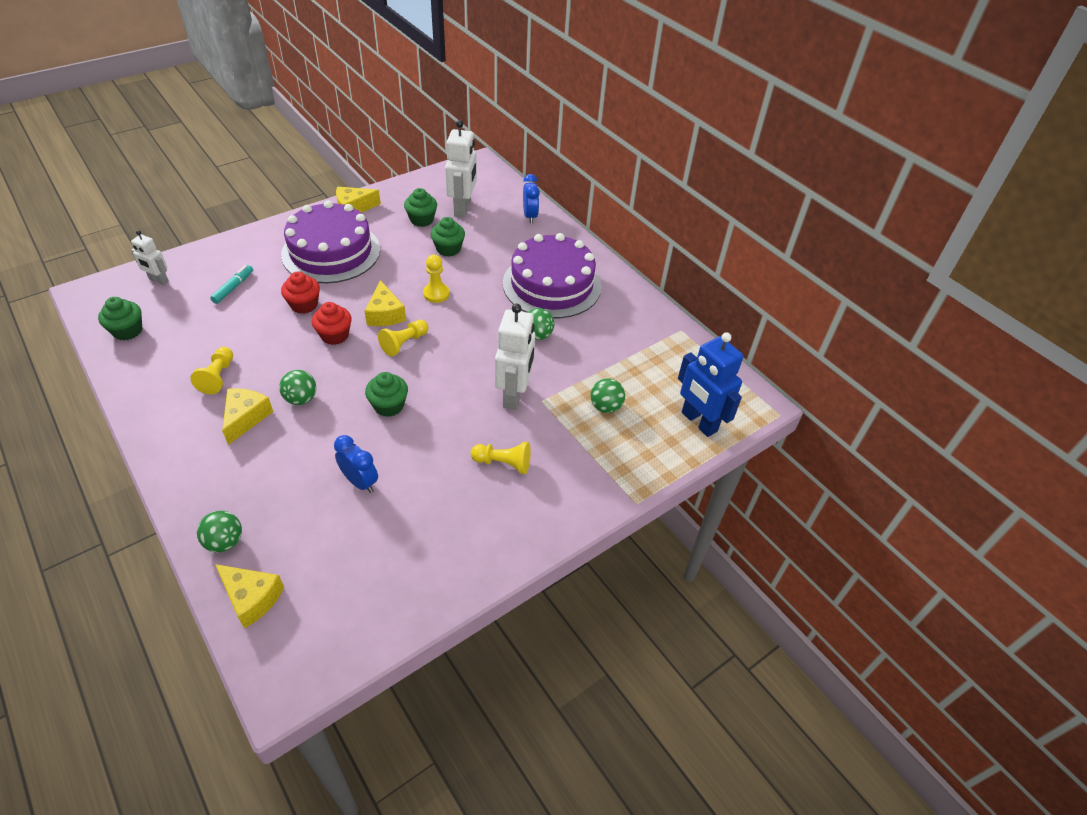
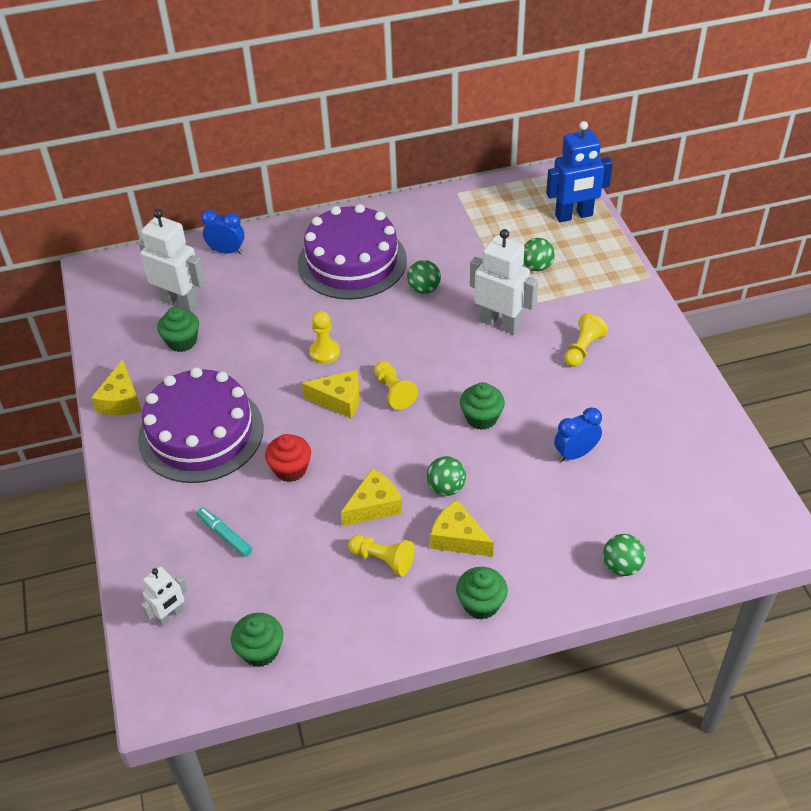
camera: 65 degrees left, 0 degrees up
(251, 598) = (690, 549): yellow cheese -> yellow cheese (374, 506)
(335, 335) = (356, 447): red cupcake -> none
(448, 249) = (250, 328): green cupcake -> green cupcake (481, 604)

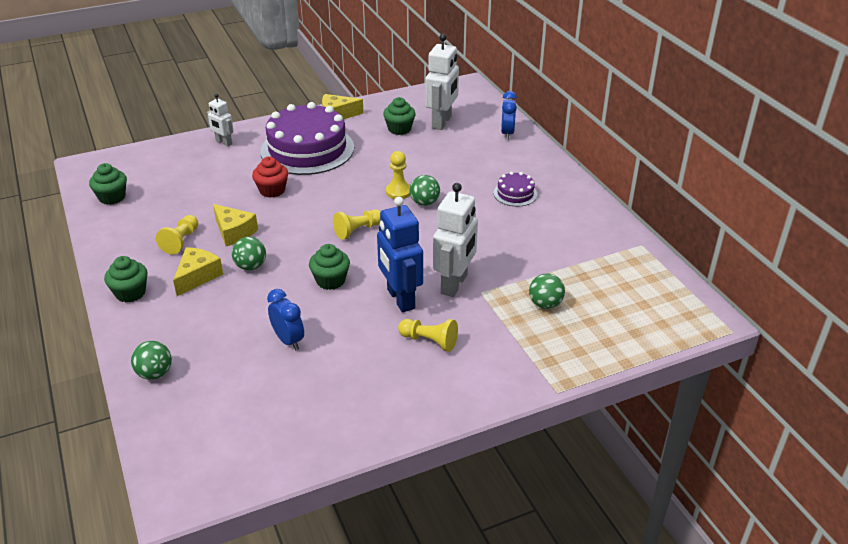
camera: 80 degrees right, 10 degrees down
(170, 615) = (148, 160): white robot -> white robot (223, 142)
(225, 535) = (212, 171): turquoise marker -> none
(339, 400) = (345, 204): yellow cheese -> none
(352, 261) = (515, 194): purple cake -> purple cake, size x0.44
(424, 289) = (490, 236): green ball -> green ball (424, 203)
(574, 216) = (641, 328): blue robot -> blue robot (400, 299)

